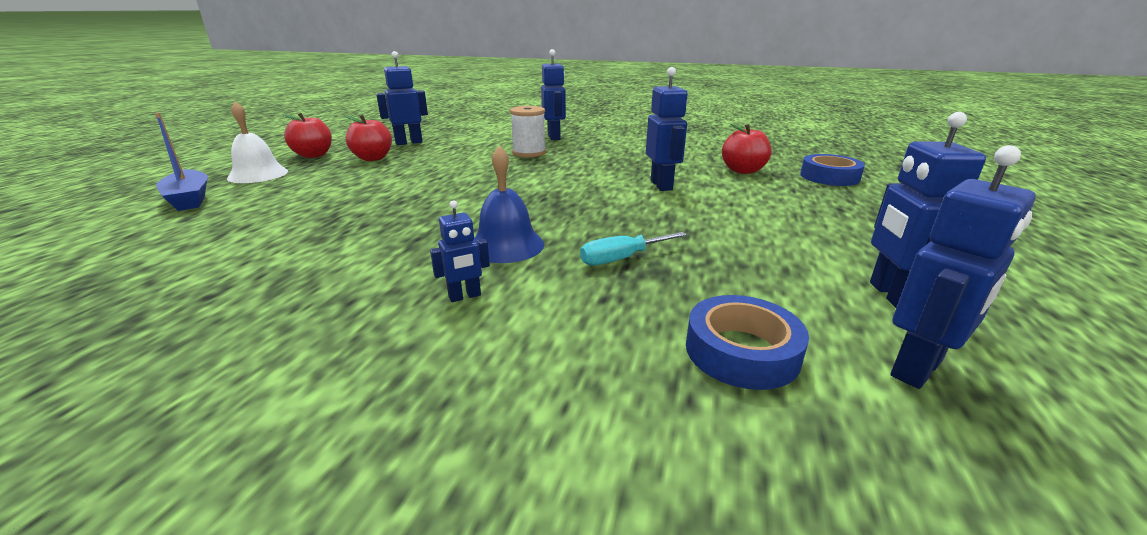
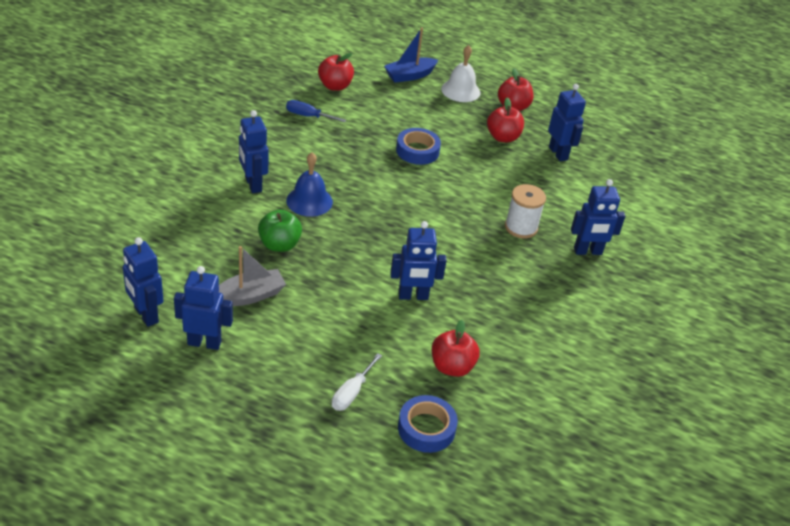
camera: 90 degrees right, 15 degrees up
(164, 247) = (335, 86): none -> red apple
(251, 263) = (308, 116): none -> blue screwdriver
(465, 296) = (253, 184): blue robot -> blue robot, size x1.76
(621, 259) = (279, 245): turquoise screwdriver -> green apple
(741, 351) = (178, 264): blue tape -> blue tape (417, 151)
(753, 270) = (249, 296): none -> grey boat
(834, 203) = (352, 392): none -> white screwdriver

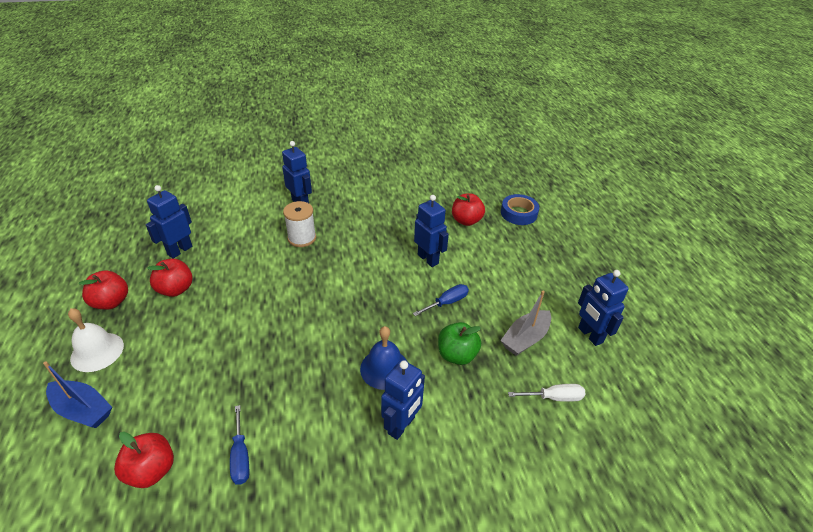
camera: 120 degrees left, 0 degrees up
(146, 315) = (614, 386): blue robot -> none
(249, 296) = (525, 339): grey boat -> grey boat turned 75 degrees counterclockwise
(341, 273) = (447, 302): none -> blue screwdriver
(352, 392) = (534, 249): white screwdriver -> white screwdriver (554, 397)
(417, 151) = (242, 334): blue tape -> none

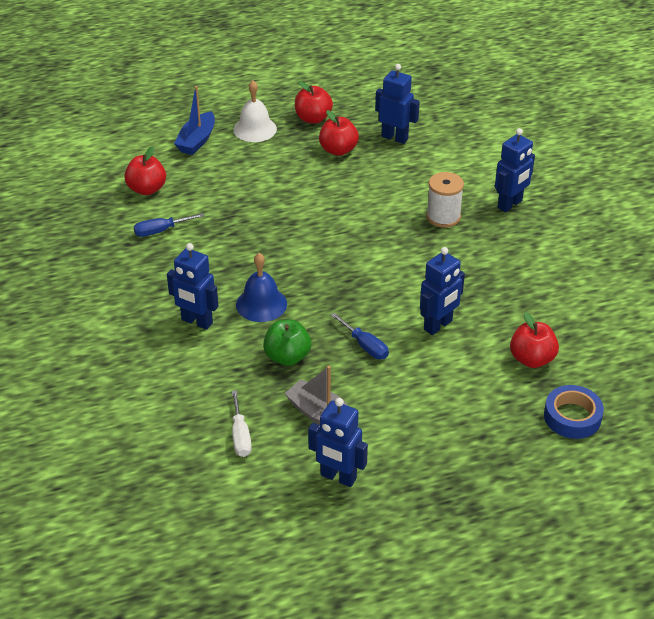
camera: 85 degrees right, 0 degrees up
(590, 335) = (338, 477): blue robot -> blue robot turned 120 degrees counterclockwise

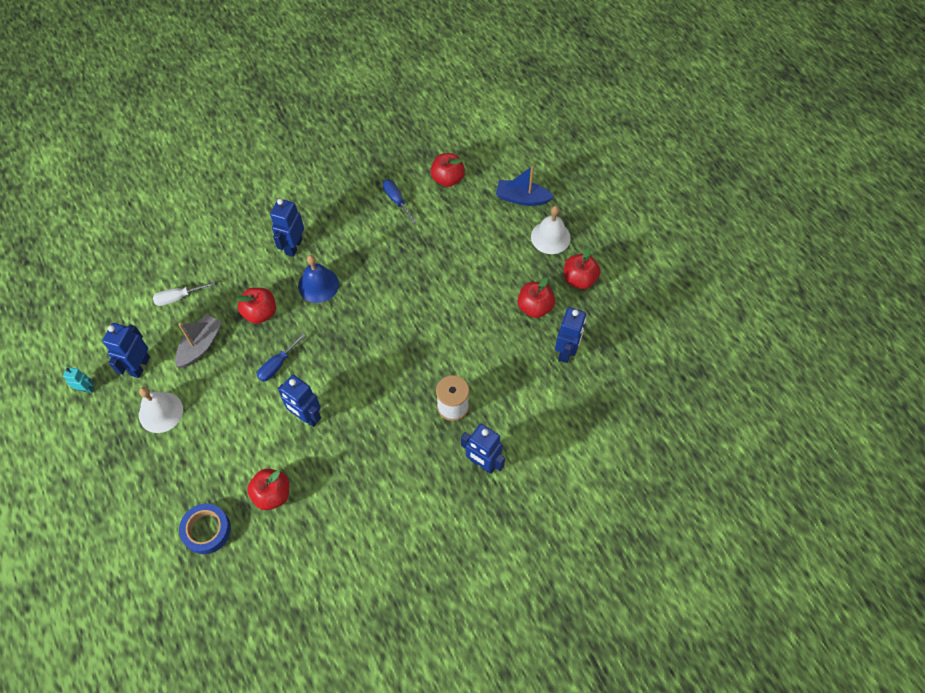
camera: 80 degrees right, 20 degrees up
(287, 357) = (260, 313): green apple -> red apple
(362, 536) = (86, 389): none -> turquoise robot
(411, 456) = (161, 412): none -> white bell

